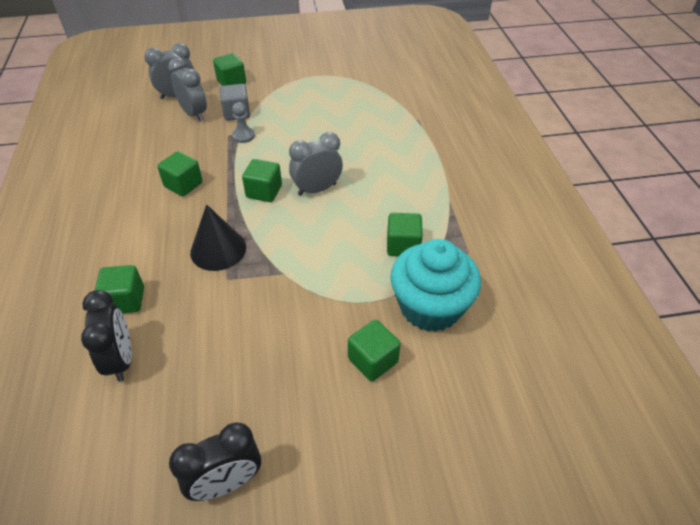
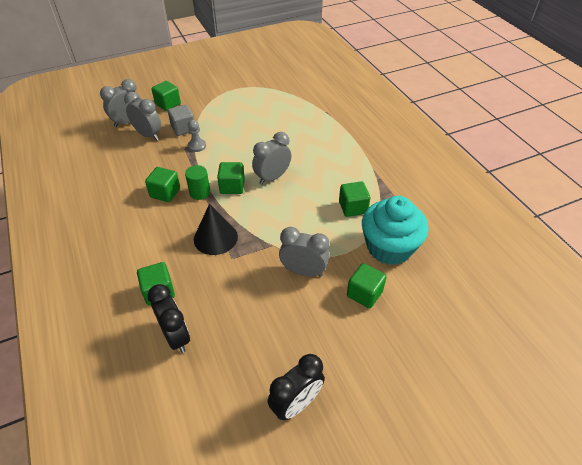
camera: 15 degrees left, 0 degrees up
(223, 192) = (200, 192): none -> green cylinder
(306, 314) = (303, 271): none -> grey clock

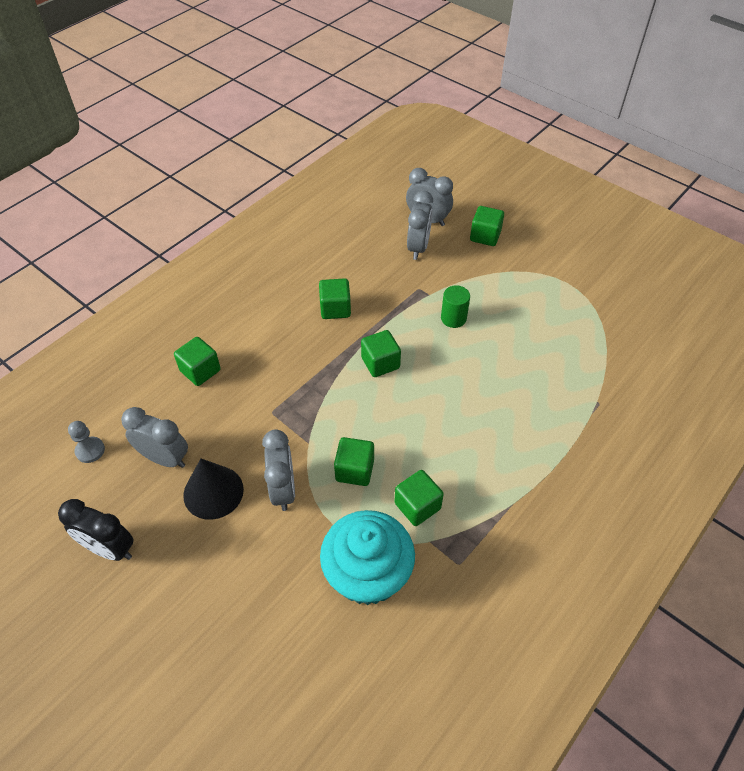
camera: 65 degrees right, 5 degrees up
(176, 336) = (153, 410): black clock -> none
(183, 128) = (451, 272): grey cube -> none
(197, 146) = (428, 298): grey pawn -> grey pawn (90, 450)
(200, 192) = (353, 338): green cylinder -> green cylinder (453, 318)
(215, 237) = (293, 384): black cone -> black cone (213, 492)
(272, 177) = (420, 396): grey clock -> grey clock (165, 458)
(364, 293) = (277, 568): green cube -> green cube (354, 470)

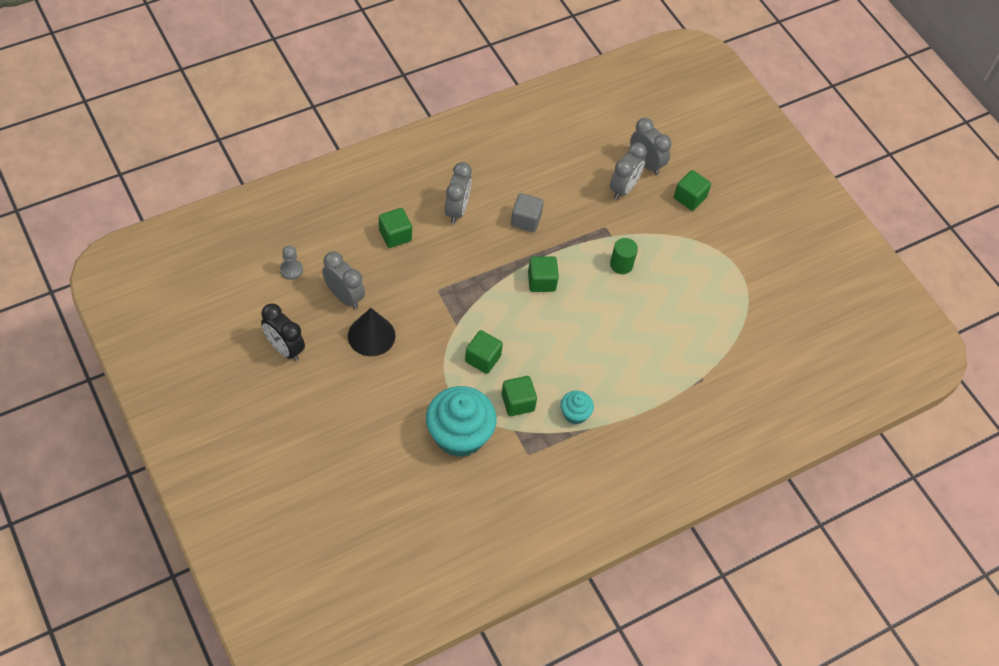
camera: 15 degrees right, 5 degrees up
(283, 489) = (423, 353): grey clock -> grey clock (457, 210)
(335, 309) = (526, 220): green cube -> grey cube
(487, 493) = (575, 414): none -> turquoise cupcake

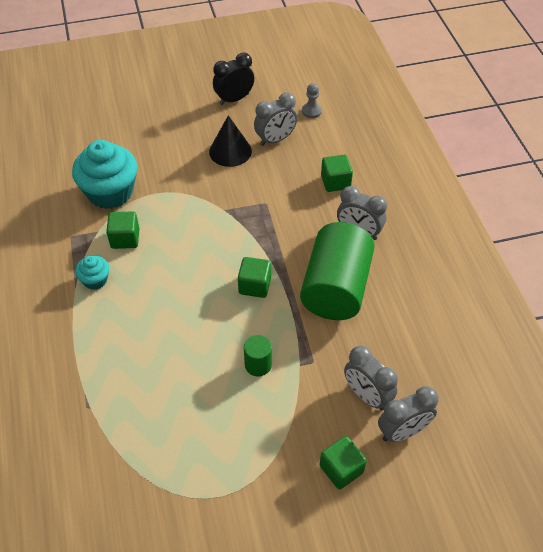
camera: 110 degrees right, 5 degrees down
(482, 359) = (180, 222): green cube -> none
(526, 220) = (335, 288): grey cube -> green cylinder

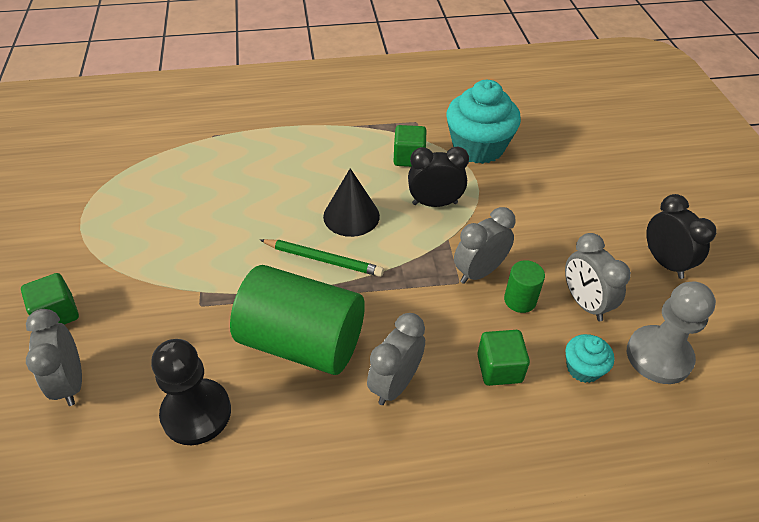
camera: 95 degrees right, 5 degrees down
(95, 280) = (356, 138): turquoise cupcake -> turquoise cupcake (583, 368)
(183, 219) = (434, 203): none -> black clock
(230, 151) = (555, 252): black cone -> black cone (351, 216)
(254, 285) = (323, 260): green cube -> green pencil
(258, 365) = (213, 254): green cylinder -> green cylinder (520, 300)
(311, 111) = (658, 356): grey pawn -> grey pawn, size x1.93
(367, 395) = (134, 352): grey clock -> grey clock (479, 272)
(407, 340) = (196, 413): none -> black pawn

